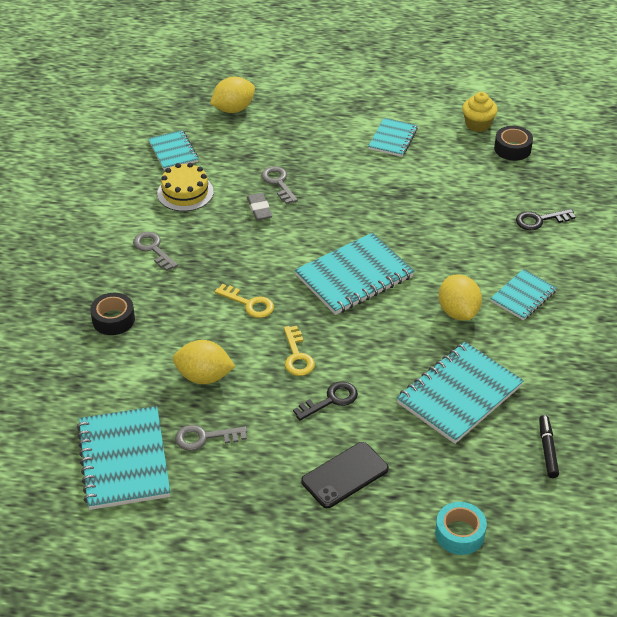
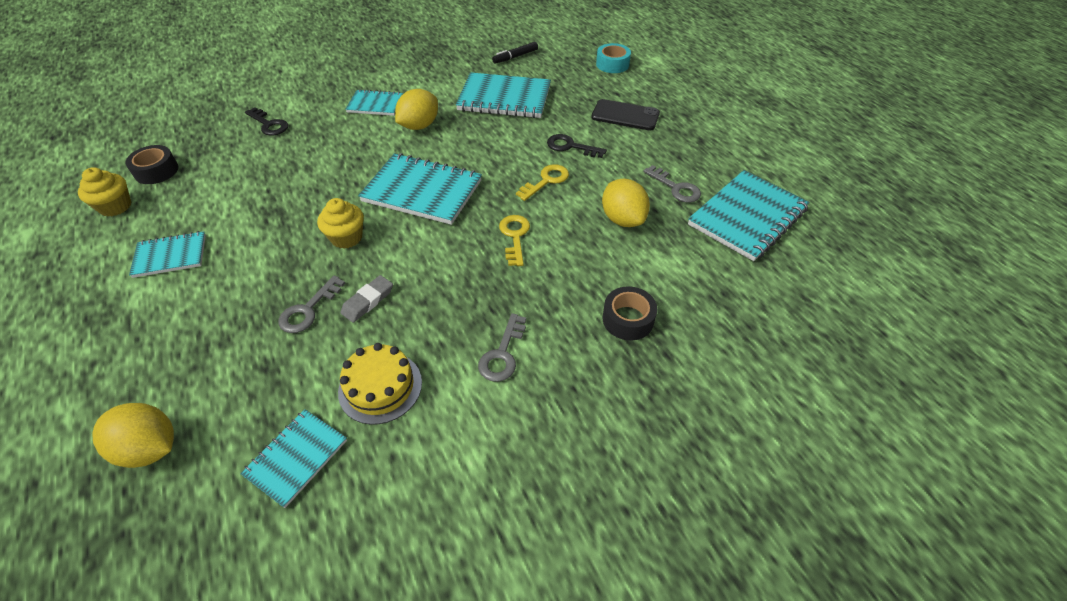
camera: 125 degrees left, 5 degrees up
(335, 219) = (346, 237): none -> yellow cupcake

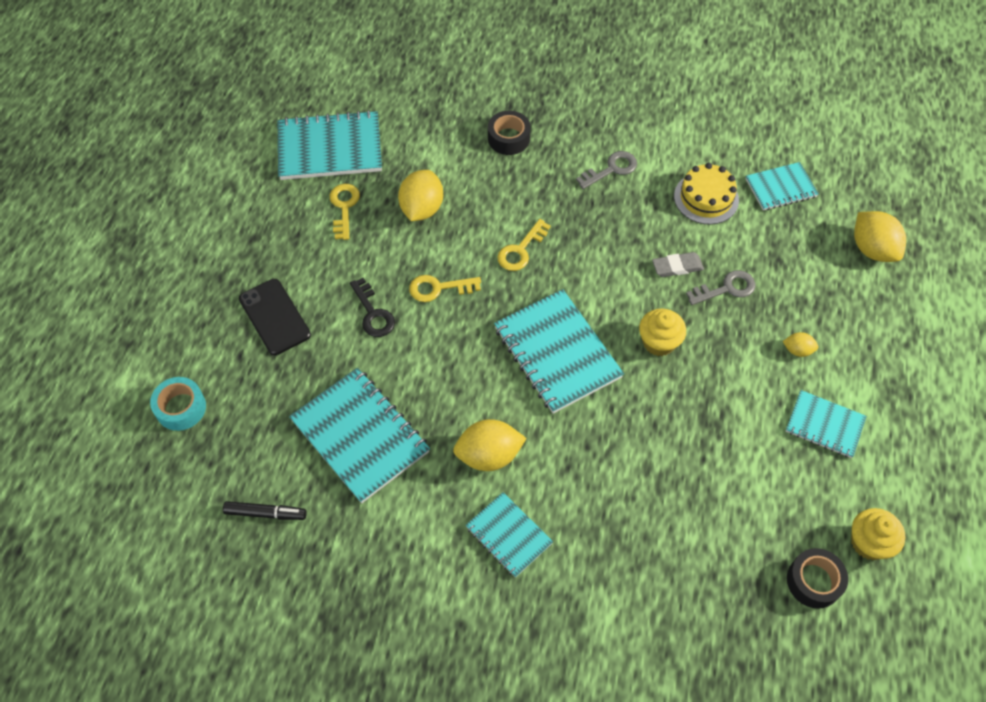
camera: 140 degrees left, 10 degrees up
(214, 297) = (797, 350): none -> yellow lemon
(269, 124) = (654, 587): black key -> none
(676, 188) = (344, 207): grey key -> yellow key

